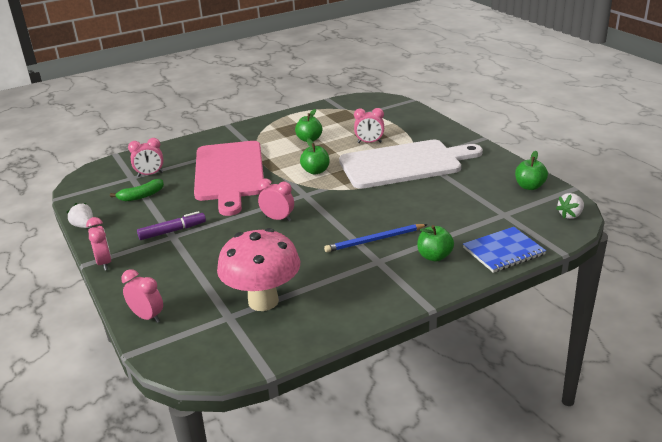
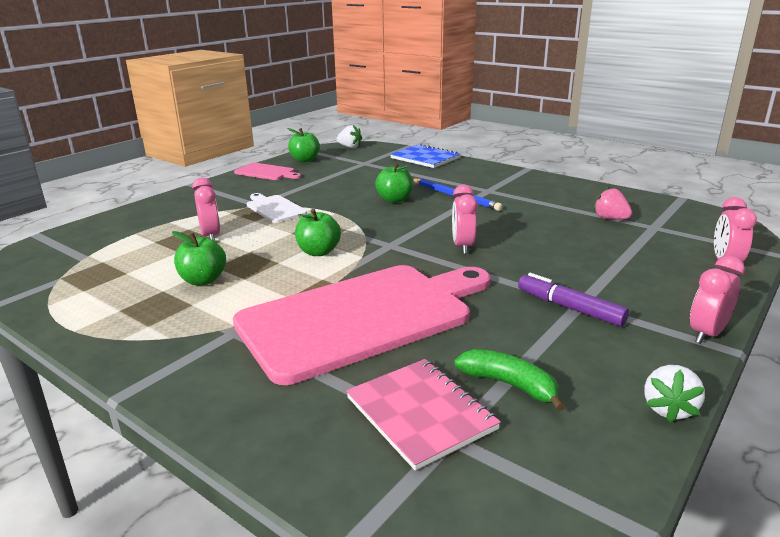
camera: 115 degrees left, 5 degrees down
(150, 174) = (420, 413): pink clock -> pink notebook
(263, 301) = (610, 219): pink mushroom -> pink strawberry
(404, 164) = (274, 208): white cutting board -> white cutting board, size x0.43
(434, 256) = (457, 174): green apple -> green apple (394, 200)
(498, 167) = (266, 172): none -> pink cutting board

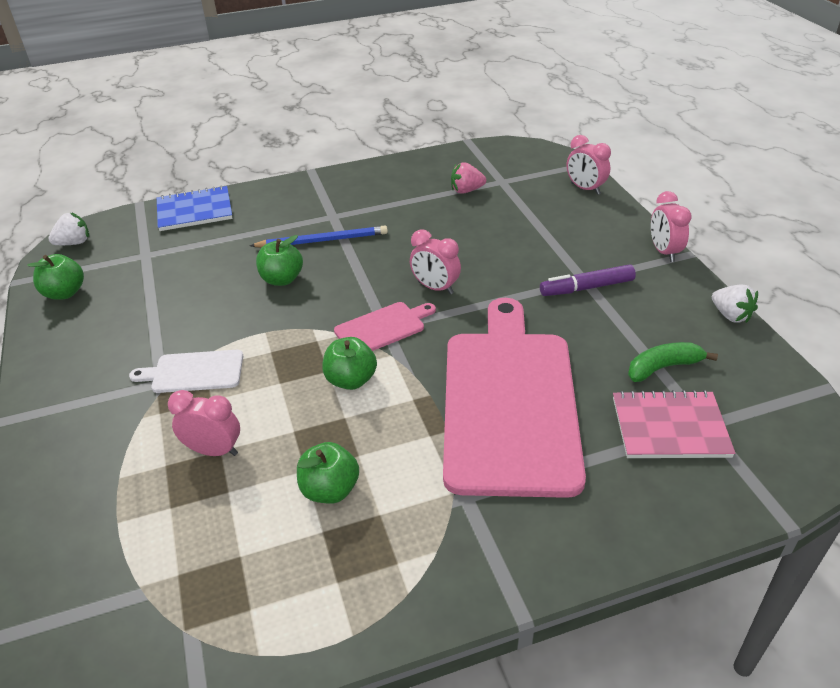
camera: 55 degrees left, 15 degrees up
(266, 172) = (61, 339): pink cutting board -> pink cutting board (382, 328)

